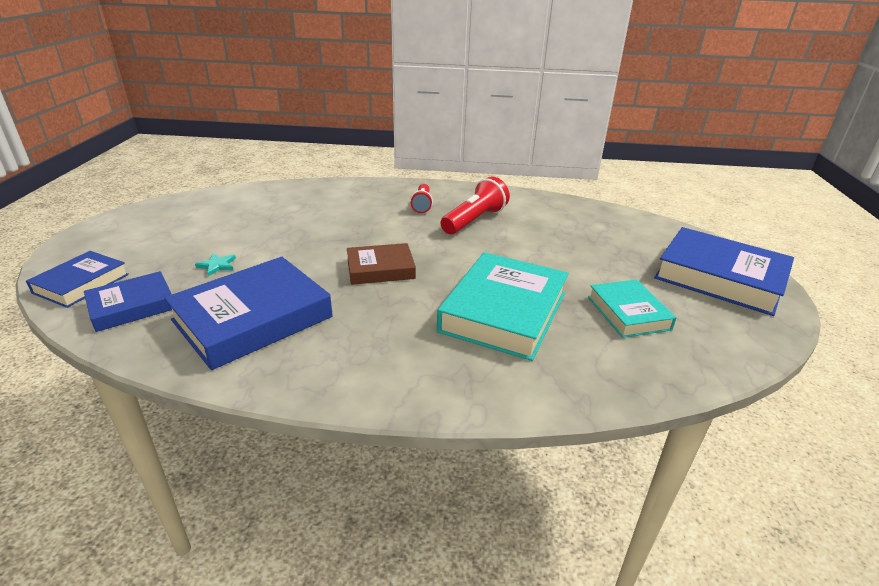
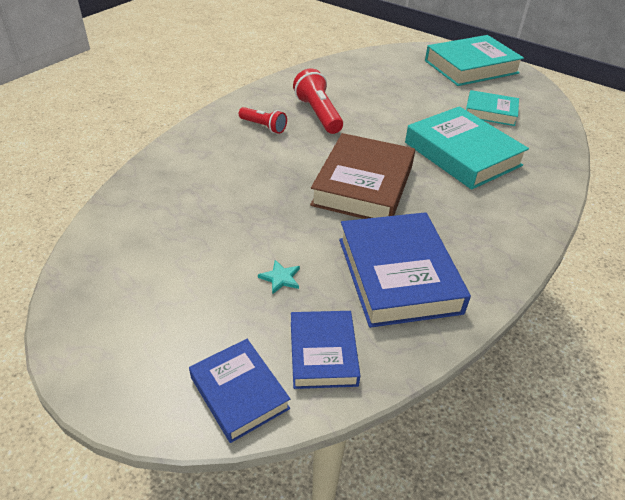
camera: 60 degrees left, 10 degrees up
(380, 269) = (363, 185): brown book -> brown book, size x1.72
(720, 277) = (471, 67): blue book -> turquoise book

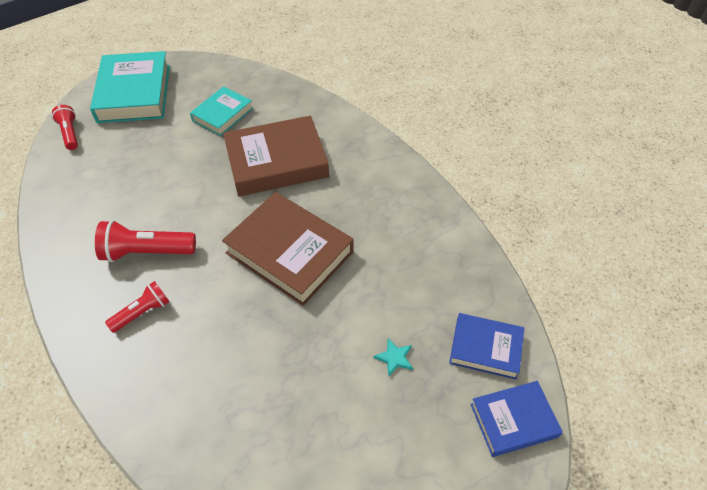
camera: 70 degrees left, 10 degrees up
(398, 275) = (415, 268): blue book -> none
(404, 54) = (70, 133): none -> red flashlight
(462, 154) = (276, 162): turquoise book -> brown book

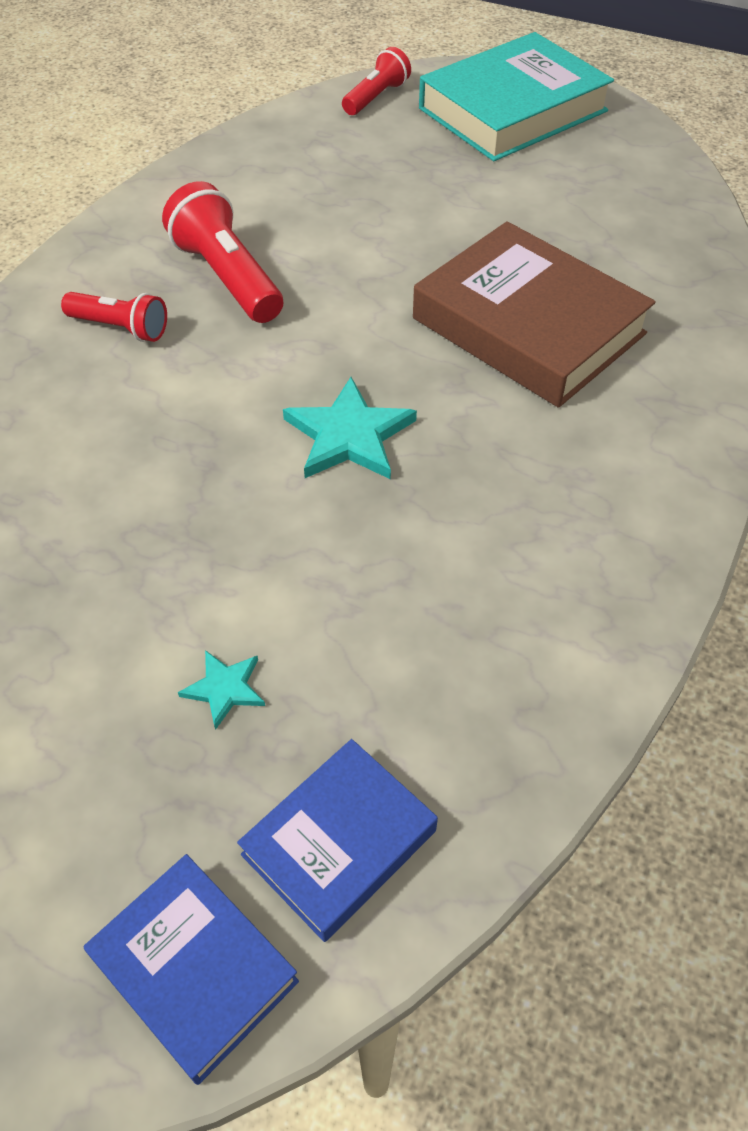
camera: 60 degrees right, 0 degrees up
(222, 114) = (567, 215): turquoise book -> none
(290, 252) = (349, 436): brown book -> turquoise star
(485, 348) = (339, 843): blue book -> blue book turned 60 degrees clockwise

